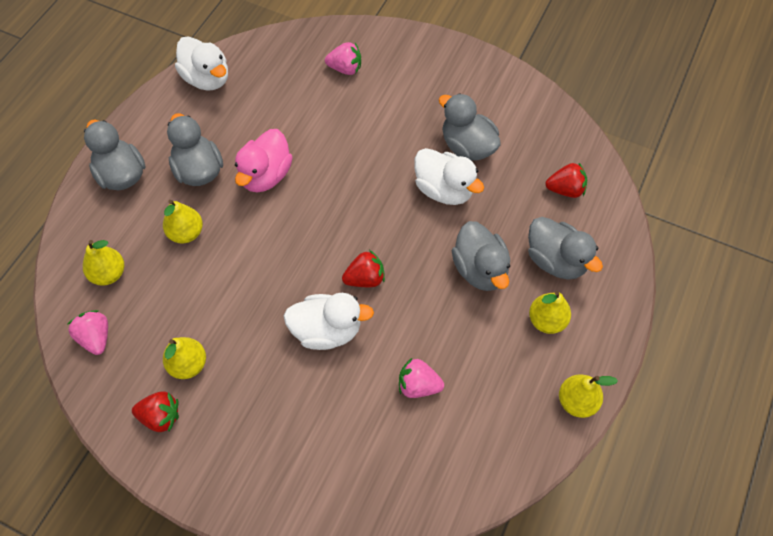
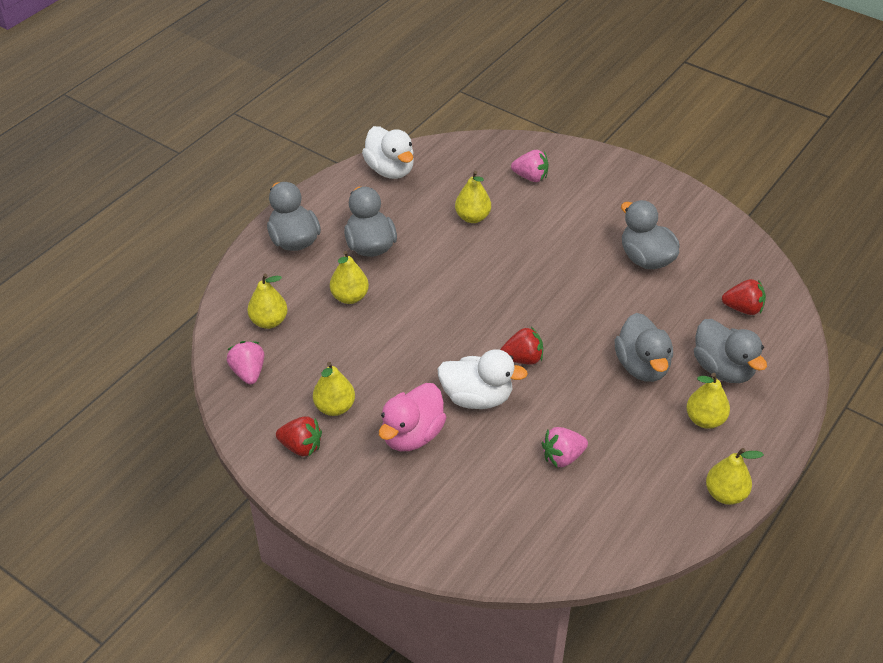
camera: 10 degrees right, 15 degrees down
(265, 175) = (436, 258): pink duck -> pink duck (412, 435)
(295, 123) = (472, 217): none -> yellow pear
(418, 385) = (562, 457): pink strawberry -> pink strawberry turned 45 degrees counterclockwise
(444, 190) = (616, 293): white duck -> none

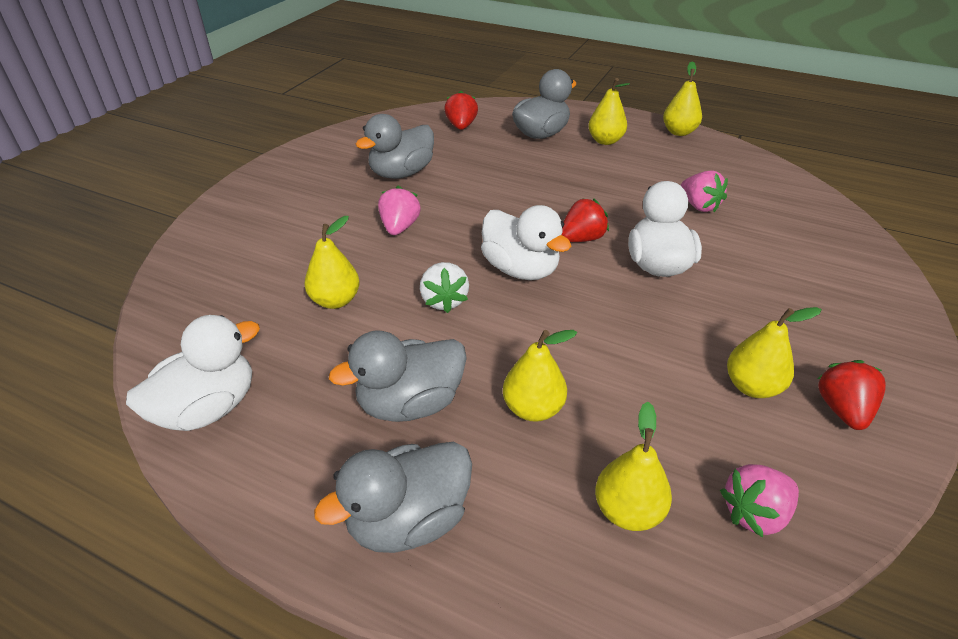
camera: 100 degrees left, 5 degrees down
(412, 435) = (745, 308): pink duck -> none
(460, 269) = (444, 300): none -> white strawberry
(488, 314) = (520, 269): none -> white duck
(522, 358) = (581, 239): red strawberry -> red strawberry turned 75 degrees clockwise
(530, 177) = (250, 257): pink strawberry -> pink strawberry (399, 227)
(642, 366) = (557, 170): grey duck -> none

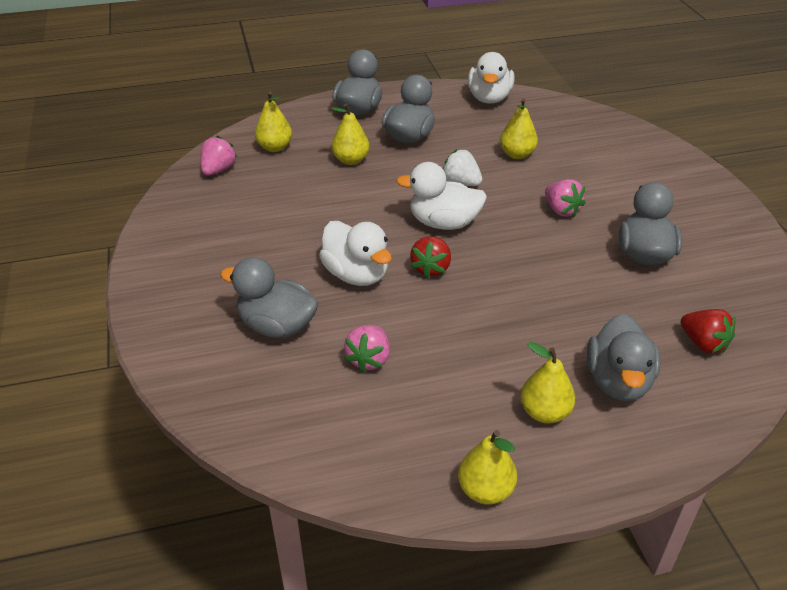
camera: 140 degrees right, 0 degrees up
(699, 206) = (369, 359): pink strawberry -> pink strawberry turned 90 degrees counterclockwise
(752, 386) = (243, 222): yellow pear -> none
(766, 258) = (277, 326): none -> grey duck
(842, 410) = (186, 233): red strawberry -> none

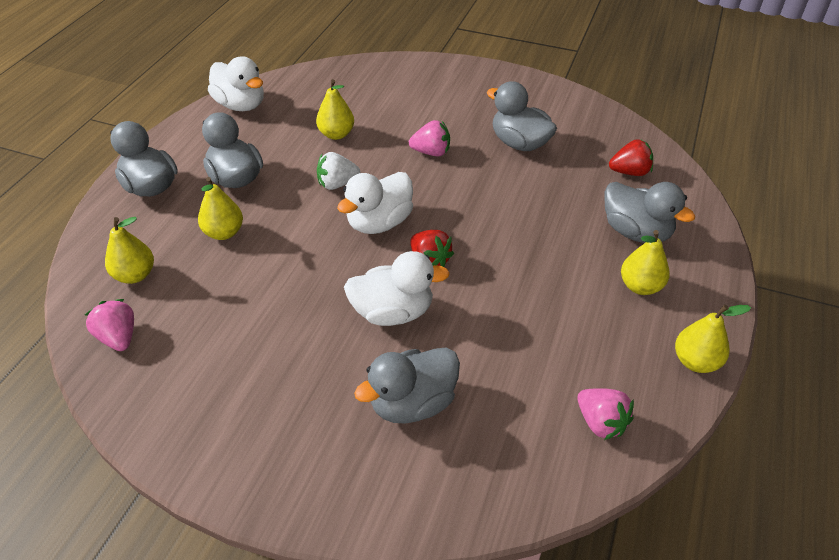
camera: 55 degrees left, 5 degrees up
(369, 359) = (508, 358): pink strawberry -> pink strawberry (600, 423)

